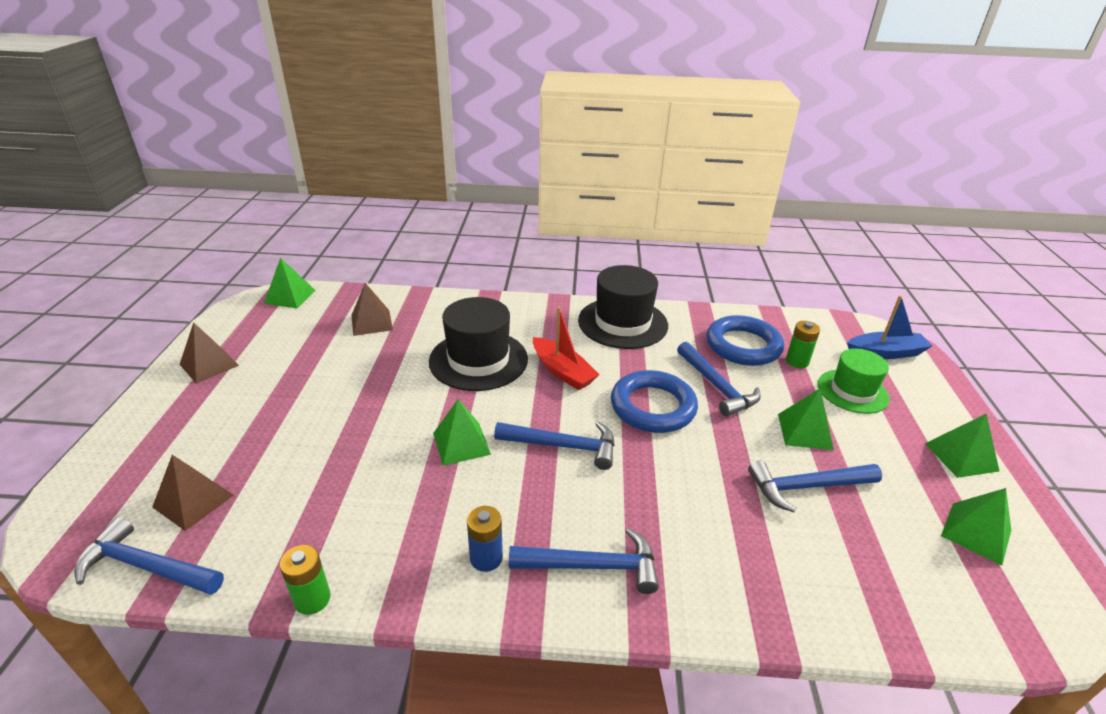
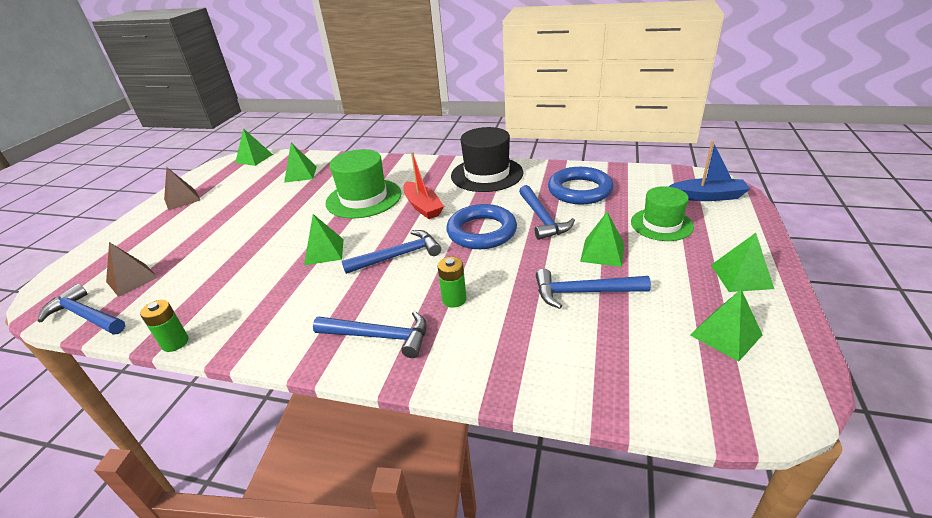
camera: 15 degrees right, 0 degrees up
(371, 322) = (300, 174): brown pyramid -> green pyramid
(478, 360) = (364, 198): black hat -> green hat
(486, 558) = (304, 326): blue battery -> none
(563, 446) = (398, 256): blue hammer -> blue hammer turned 45 degrees counterclockwise
(797, 361) = (621, 202): green battery -> green battery (454, 299)

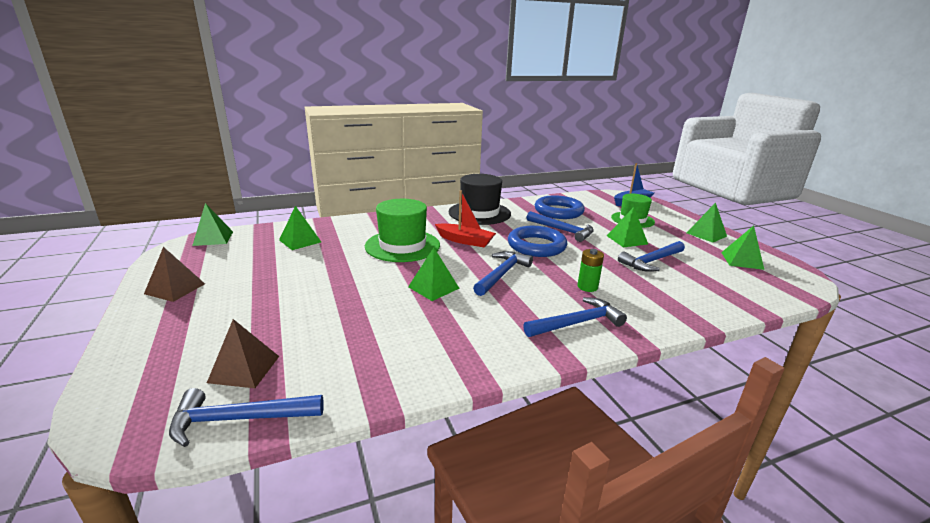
camera: 40 degrees left, 10 degrees down
(175, 343) = (407, 394): green battery -> none

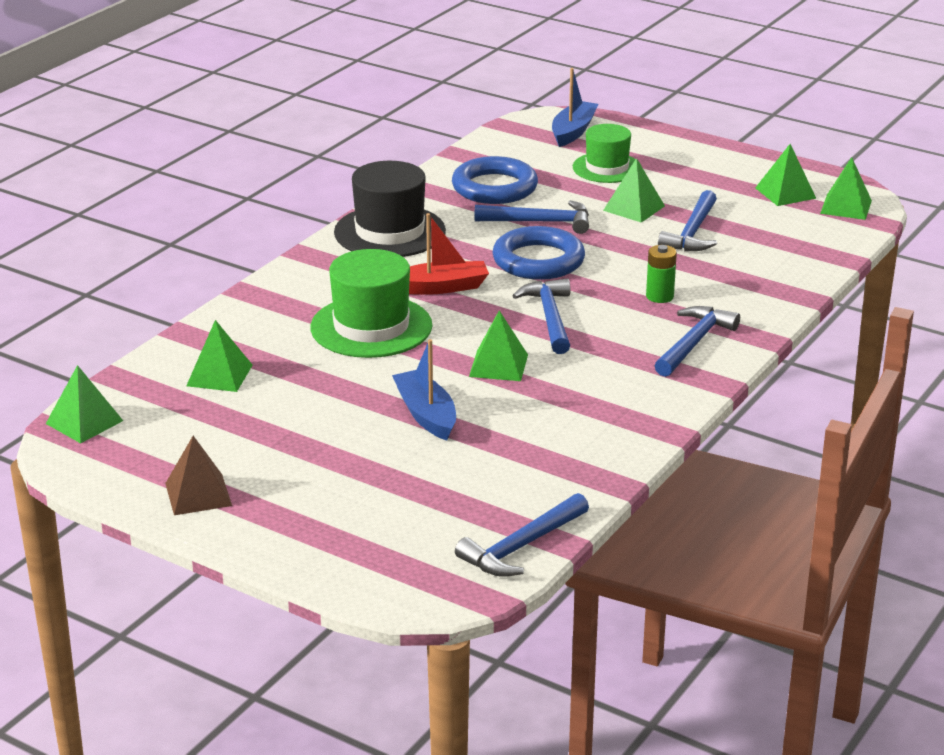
camera: 35 degrees left, 5 degrees up
(244, 369) = (450, 518): brown pyramid -> none
(350, 297) = (426, 414): none -> blue boat
(706, 234) = (717, 162): green pyramid -> green pyramid (846, 207)

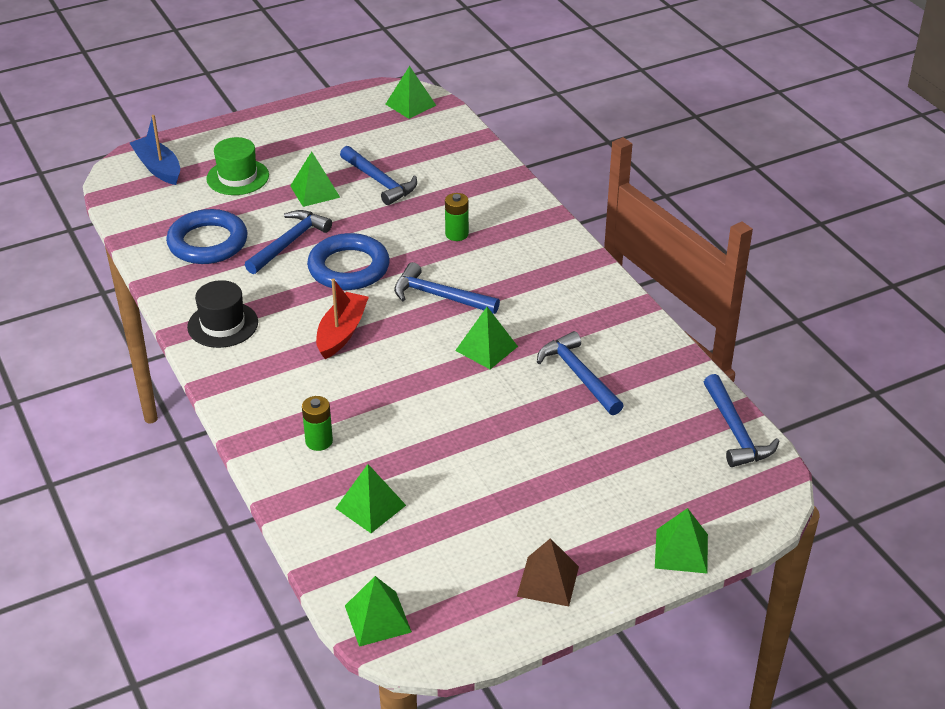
camera: 60 degrees left, 10 degrees up
(281, 324) = (319, 441): none -> green battery
(371, 327) = (369, 392): green hat -> none
(390, 232) = (223, 324): black hat -> black hat, size x0.66
(426, 414) = (526, 411): blue boat -> none
(693, 343) = (534, 246): blue hammer -> blue hammer (578, 375)
(785, 193) = (364, 119): green pyramid -> green pyramid (681, 551)

